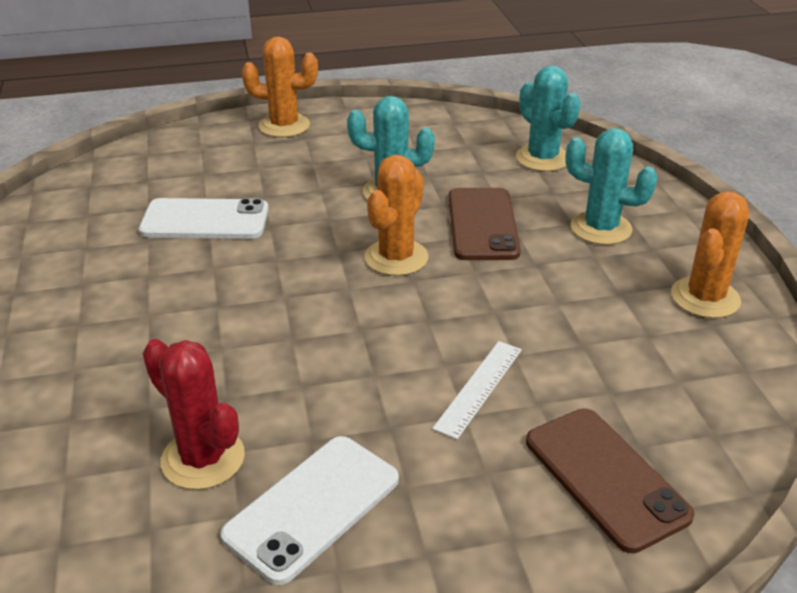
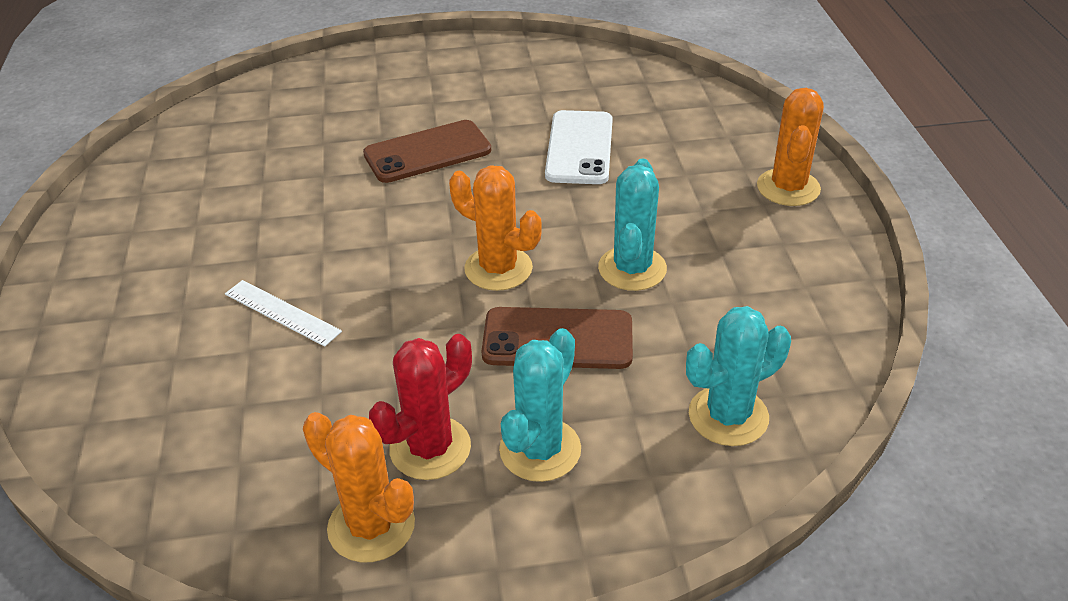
camera: 95 degrees right, 5 degrees up
(203, 458) = (260, 169): red cactus -> red cactus (430, 448)
(312, 507) = (190, 219): white phone -> none
(605, 478) = (141, 381): brown phone -> brown phone (427, 152)

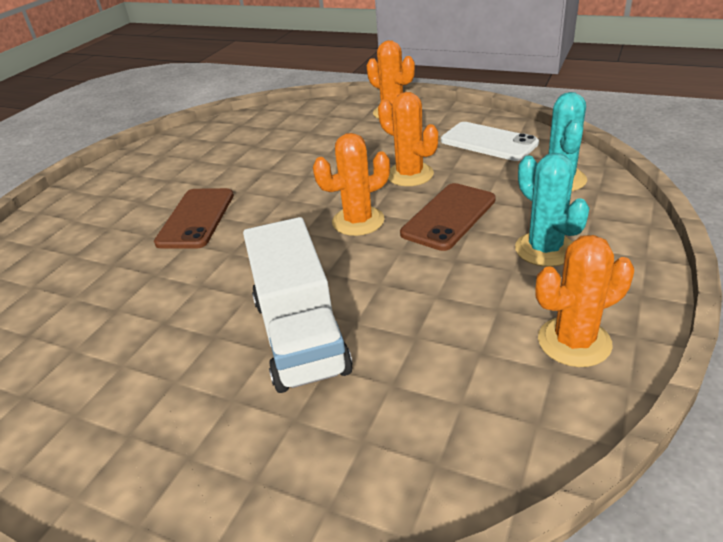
camera: 55 degrees left, 5 degrees down
(282, 312) = (300, 335): white ruler -> white truck
(430, 448) = (513, 295): red cactus -> none
(579, 148) = (274, 161): white phone -> white phone (488, 142)
(632, 269) = (409, 175): turquoise cactus -> orange cactus

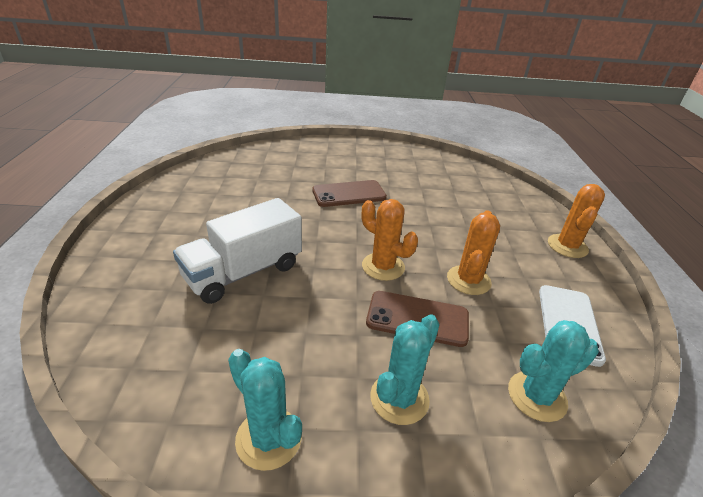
camera: 60 degrees right, 0 degrees up
(574, 342) = (268, 438): orange cactus -> turquoise cactus

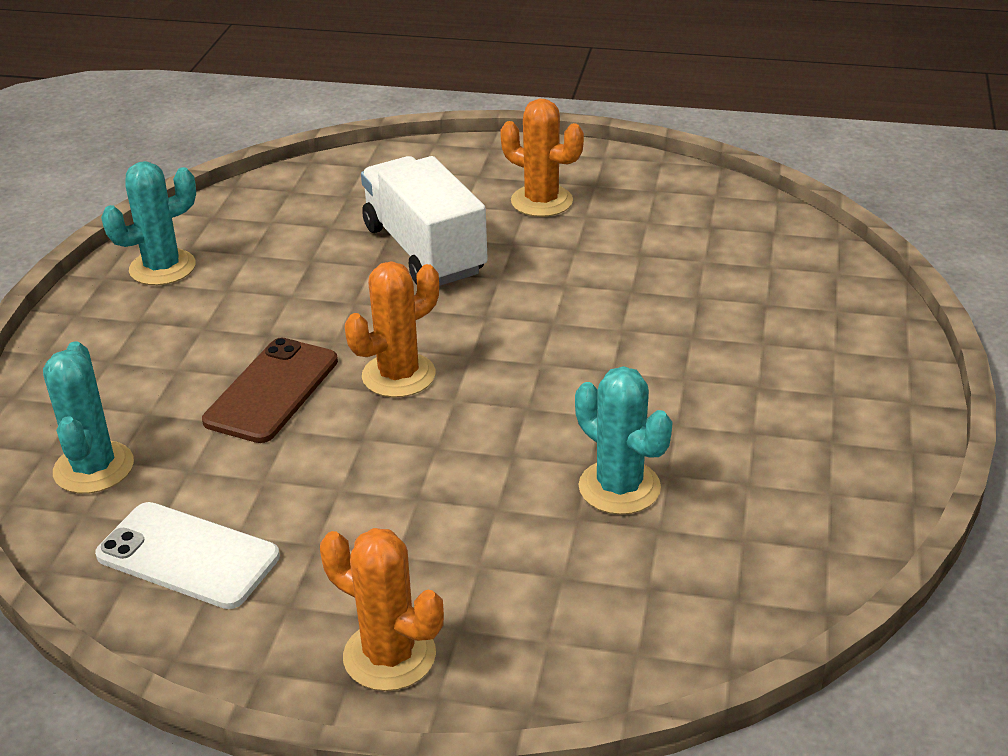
camera: 105 degrees right, 0 degrees up
(349, 194) = (640, 363): brown phone -> none
(399, 398) = (157, 354): turquoise cactus -> turquoise cactus (619, 487)
(468, 280) = (333, 465): orange cactus -> orange cactus (541, 201)

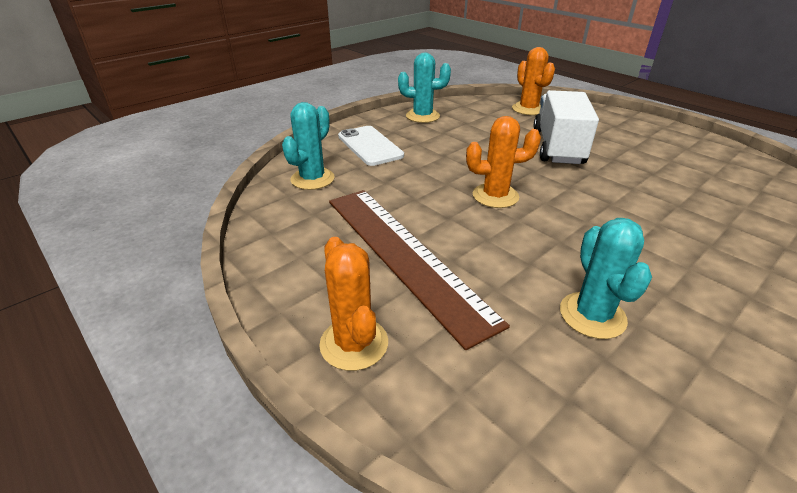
camera: 35 degrees right, 0 degrees up
(188, 556) = (309, 234): white phone -> white phone (370, 146)
(272, 391) = (423, 179): brown phone -> none
(349, 521) = (403, 255): none -> brown ruler
(541, 201) = (646, 146): orange cactus -> orange cactus (528, 109)

